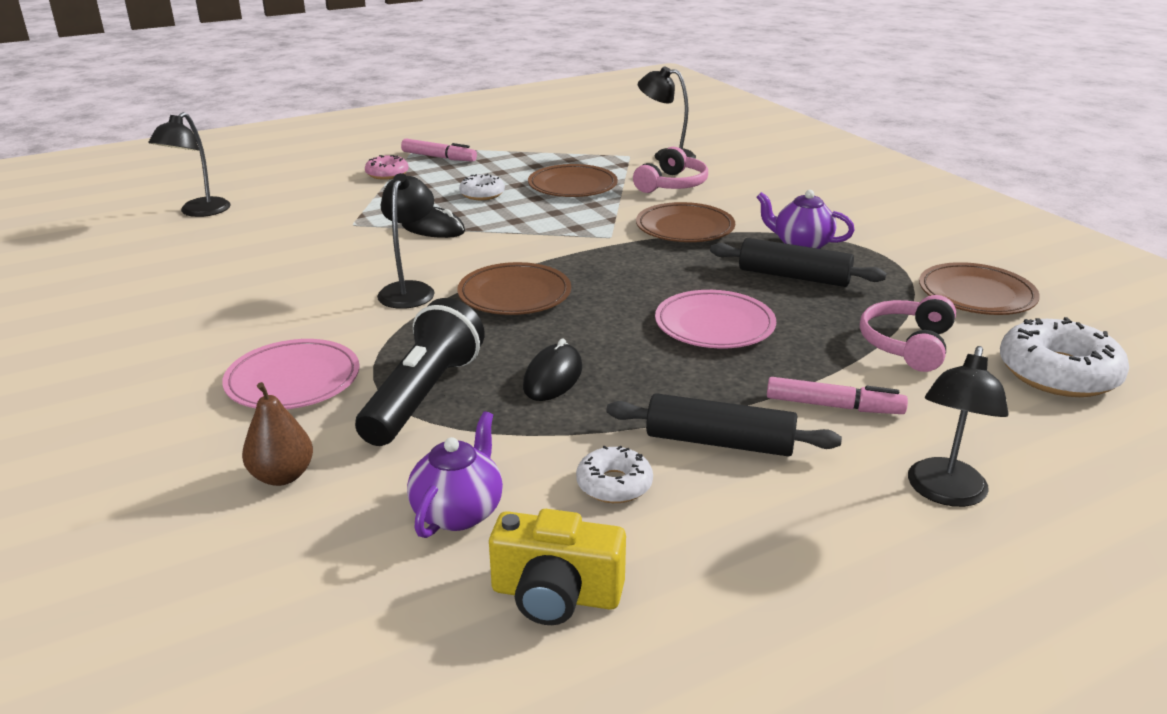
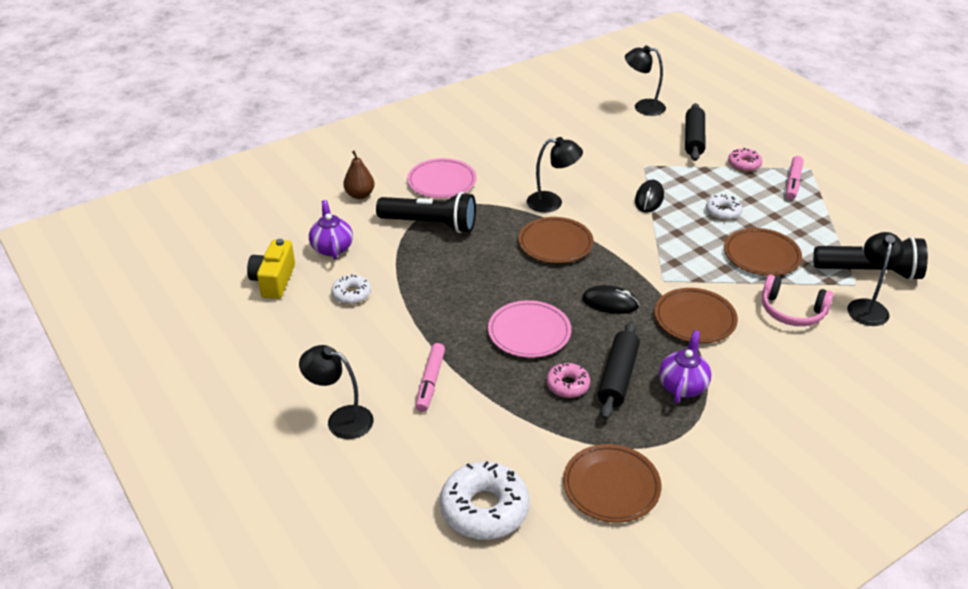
camera: 85 degrees right, 10 degrees up
(458, 512) = (332, 248): purple teapot -> purple teapot turned 120 degrees counterclockwise
(553, 377) = (453, 267): black mouse -> black mouse (610, 303)
(611, 148) = (869, 272): none -> black flashlight
(719, 442) = (390, 332): black rolling pin -> black rolling pin (693, 139)
(815, 307) = (567, 385): none -> pink donut
(907, 345) = (516, 429): pink headphones -> none

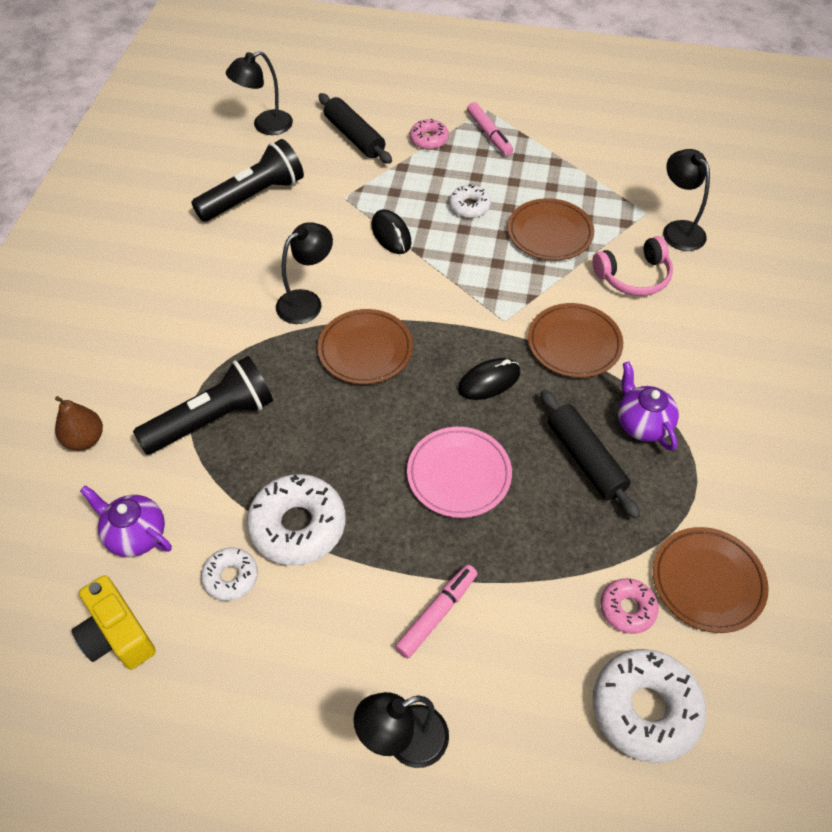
camera: 45 degrees left, 15 degrees up
(411, 296) = (298, 526): none -> white donut
(430, 382) = (437, 614): pink marker -> pink marker turned 105 degrees counterclockwise
(442, 182) = (161, 355): pink plate -> none
(567, 385) = (557, 505): pink donut -> pink donut (627, 609)
(869, 272) = (643, 192): black flashlight -> black flashlight (254, 197)

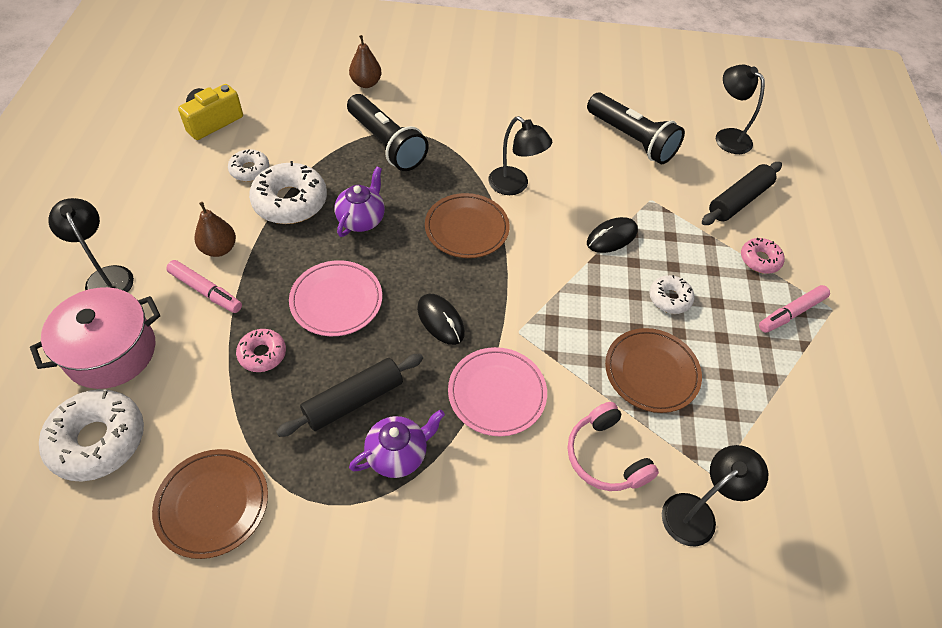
camera: 80 degrees right, 0 degrees up
(135, 535) = (287, 119): purple teapot -> purple teapot (361, 219)
(369, 604) = (219, 249): none -> brown pear
(525, 715) = (111, 352): none -> pink pot
(574, 343) = (497, 393): brown plate -> pink plate
(627, 609) = (193, 430): pink donut -> pink donut (262, 354)

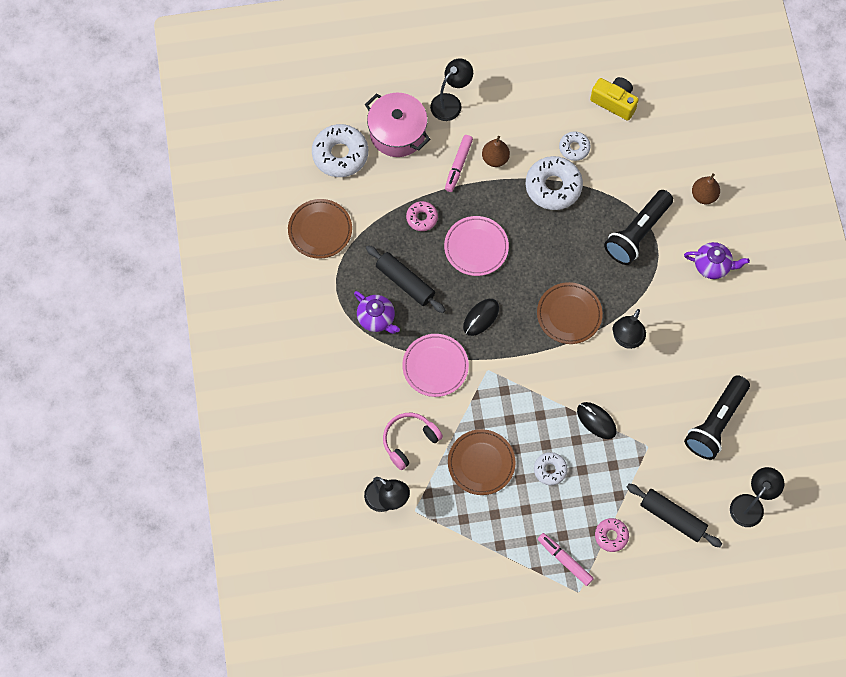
camera: 80 degrees right, 15 degrees up
(361, 219) = (553, 240): purple teapot -> purple teapot (712, 266)

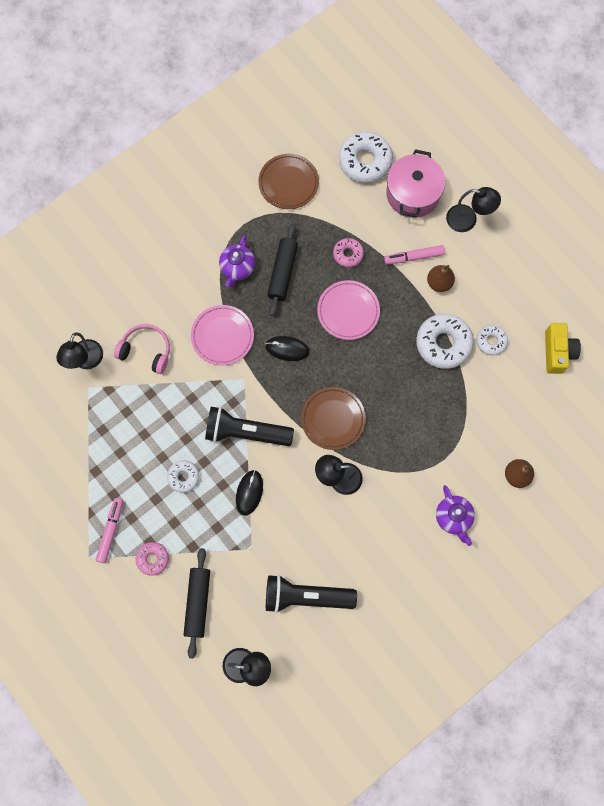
camera: 60 degrees right, 5 degrees up
(481, 463) = (158, 418): brown plate -> none
(637, 233) = (444, 436): black flashlight -> black flashlight (246, 432)

